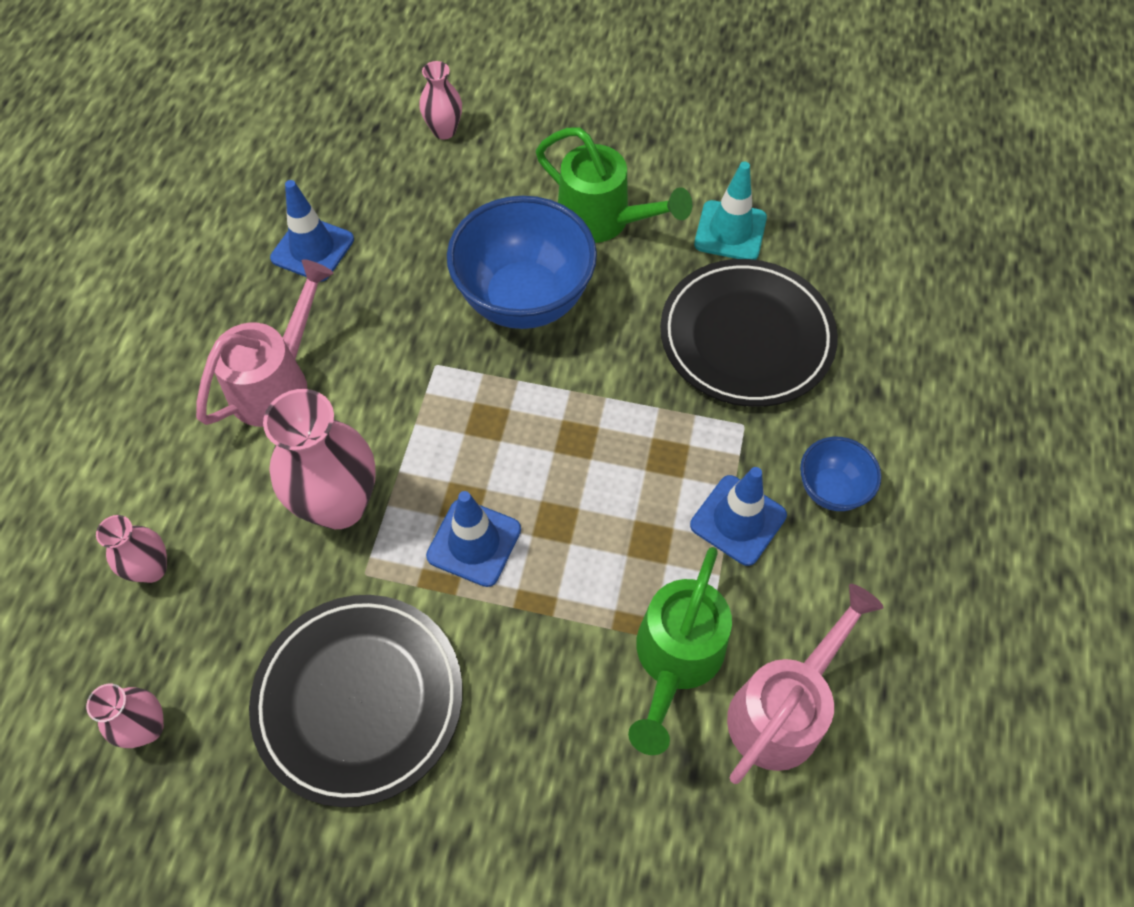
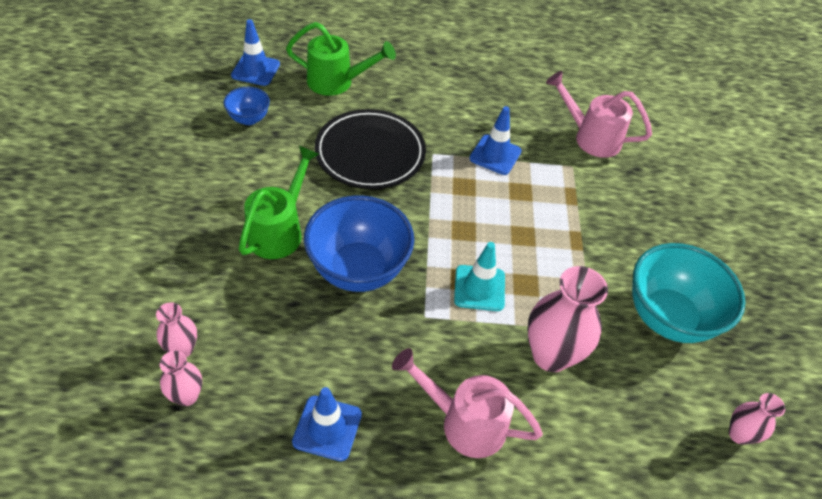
camera: 105 degrees left, 10 degrees down
(152, 569) = (640, 468): pink vase -> pink vase (187, 396)
(359, 700) = (668, 317): black plate -> turquoise bowl
(474, 542) = (550, 274): blue traffic cone -> blue traffic cone (255, 70)
(675, 659) = (583, 177): green watering can -> green watering can (336, 82)
(730, 231) = (284, 162): turquoise traffic cone -> turquoise traffic cone (479, 288)
(831, 489) = (464, 119): blue bowl -> blue bowl (249, 119)

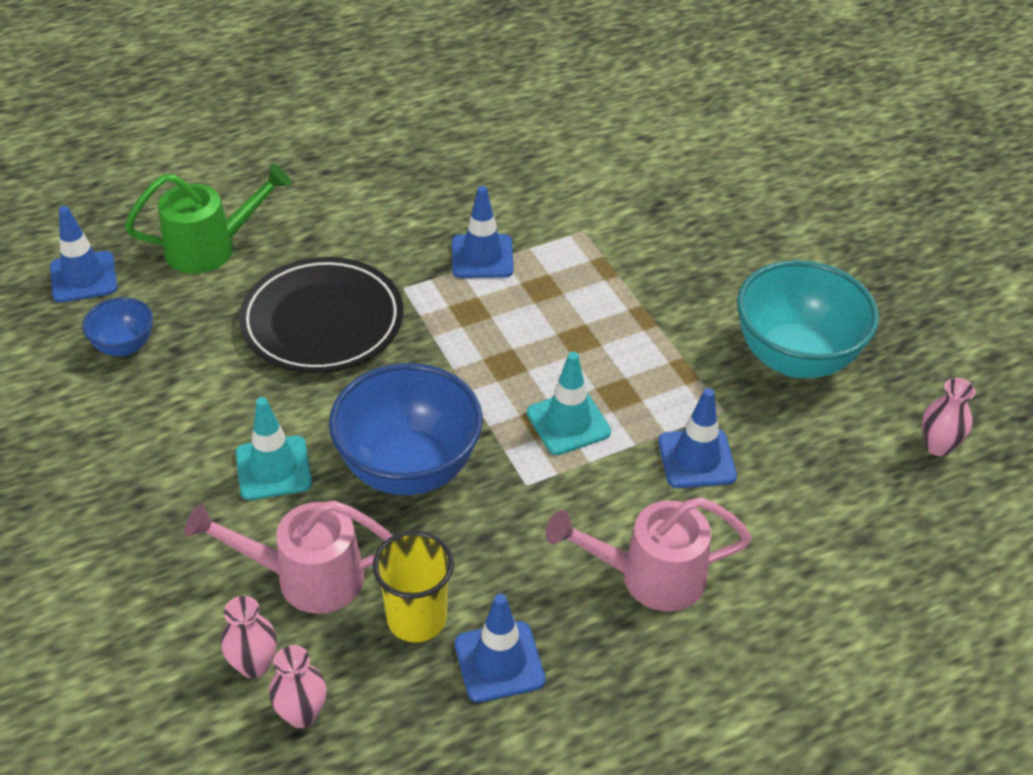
camera: 25 degrees left, 5 degrees down
(279, 231) = (273, 468): green watering can -> turquoise traffic cone
(296, 370) = (416, 618): none -> yellow cup
(551, 355) = (696, 459): pink vase -> blue traffic cone
(591, 137) = (583, 187): pink watering can -> pink watering can (307, 577)

